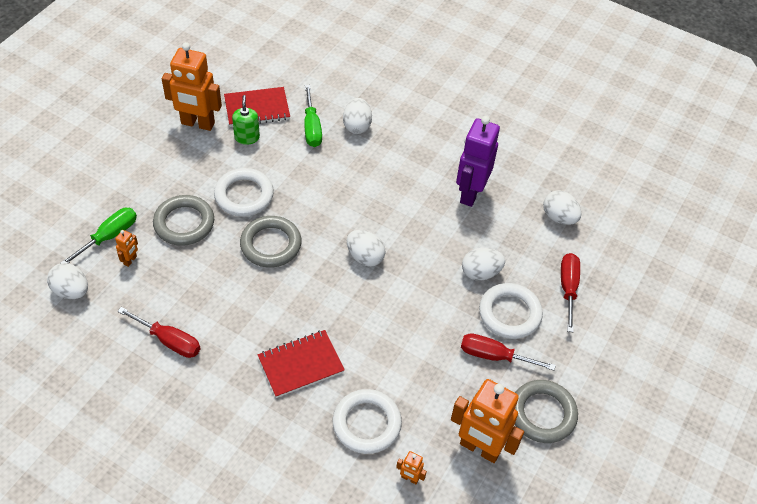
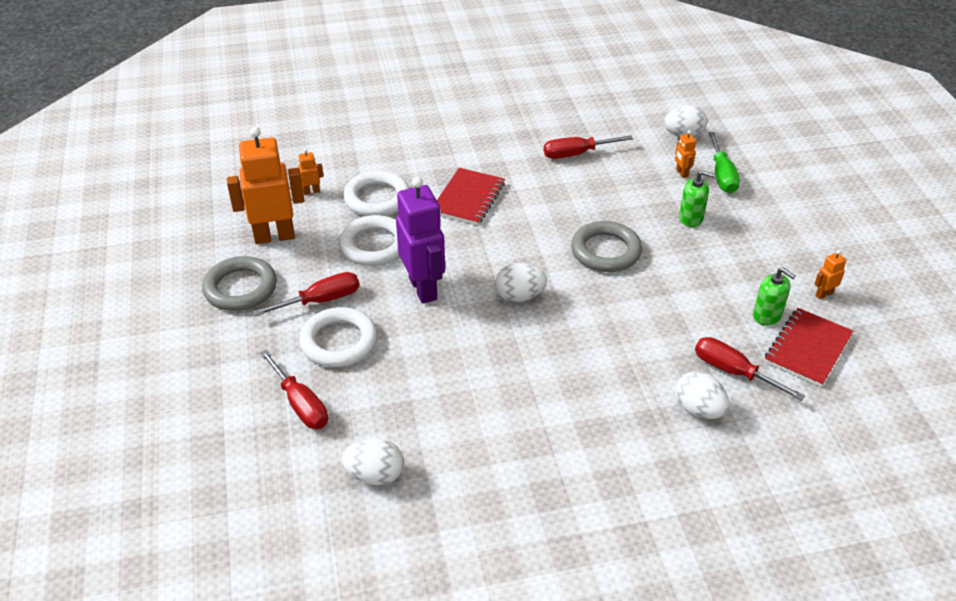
camera: 140 degrees right, 10 degrees down
(184, 223) = (691, 218): grey ring -> green soap dispenser
(197, 123) = (824, 294): orange robot -> orange robot, size x0.42
(244, 195) = (685, 269): white ring -> white ring (374, 245)
(312, 127) = (733, 372): green screwdriver -> red screwdriver
(470, 193) = (497, 428): purple robot -> purple robot (423, 288)
(480, 273) = (401, 357): white egg -> none

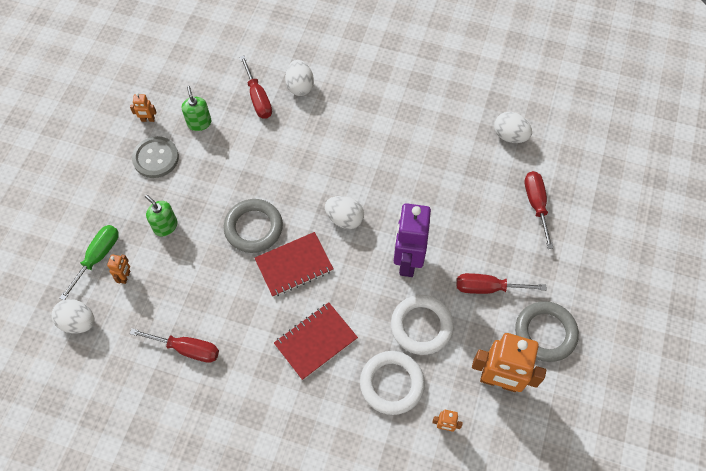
camera: 150 degrees left, 20 degrees up
(339, 342) = (490, 243): white ring -> none
(769, 265) = (156, 158): none -> grey button
(807, 349) = (200, 90): red notebook -> red notebook (294, 265)

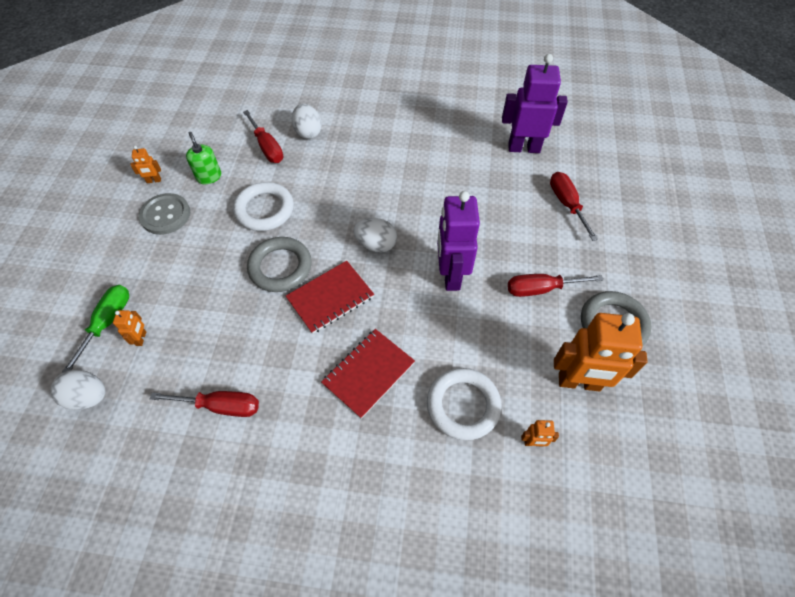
camera: 10 degrees left, 5 degrees down
(165, 226) = (182, 279): green soap dispenser -> none
(421, 326) = (481, 338): white ring -> white ring (264, 210)
(510, 136) = (524, 148): white egg -> purple robot

